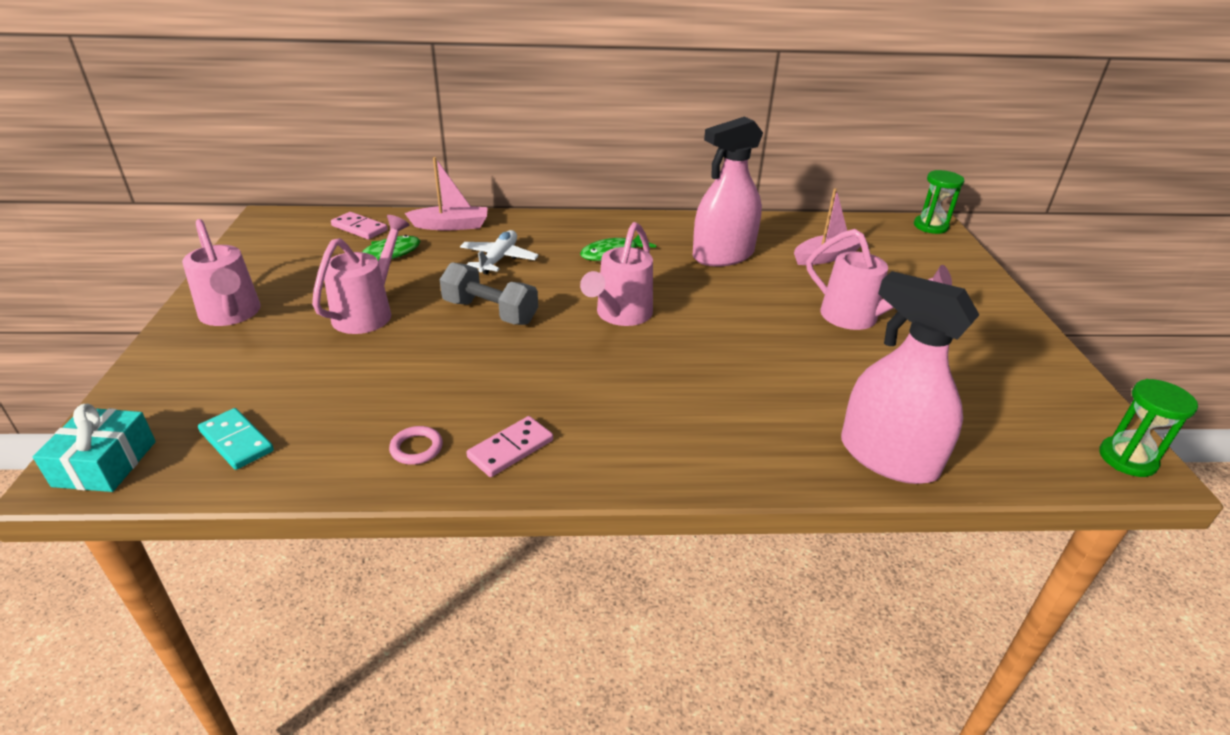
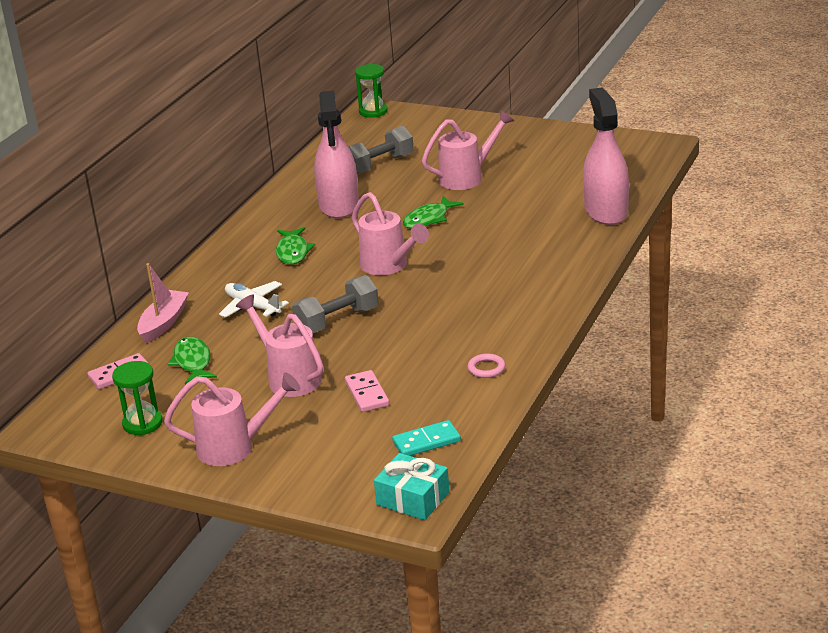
camera: 60 degrees left, 5 degrees down
(511, 449) = (512, 333): pink domino -> pink domino (367, 394)
(742, 315) = (429, 219): none -> green fish
(826, 256) = (379, 165): pink boat -> grey dumbbell
(888, 457) = (606, 211): pink spray bottle -> pink spray bottle turned 105 degrees clockwise
(1127, 459) = (653, 145): green hourglass -> green hourglass (142, 423)

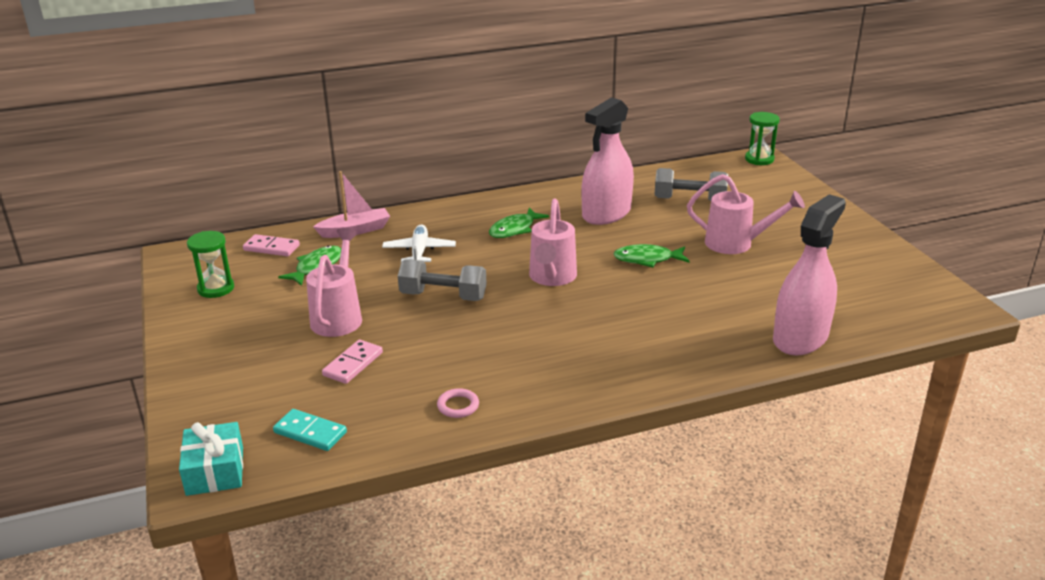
camera: 45 degrees right, 0 degrees up
(234, 447) = (217, 342): pink watering can -> none

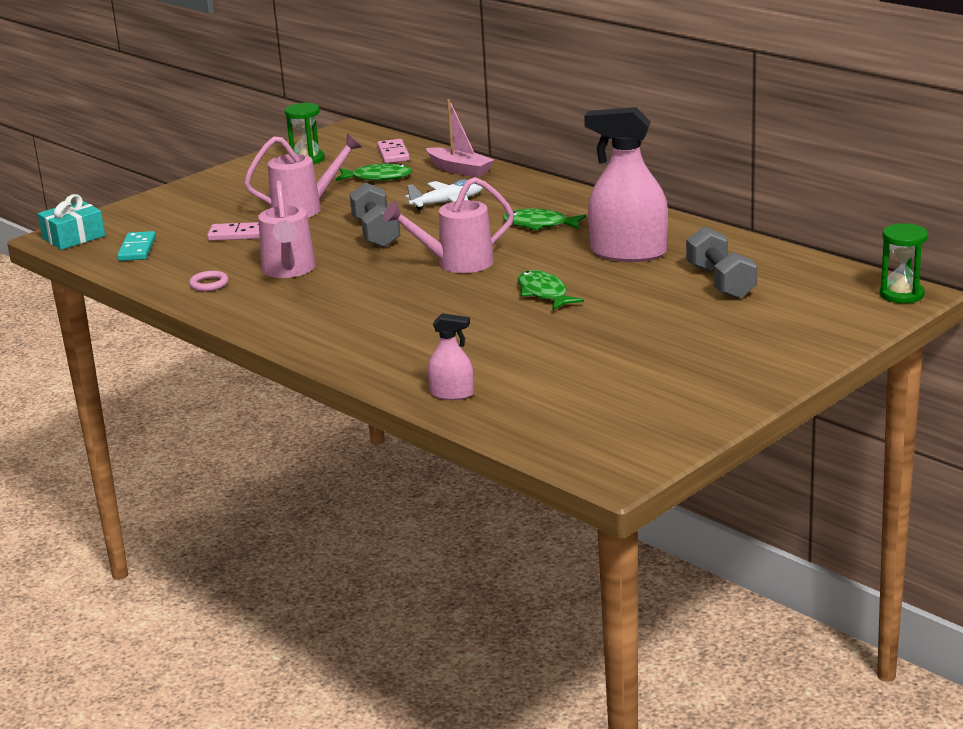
camera: 65 degrees right, 5 degrees down
(736, 244) = (634, 326): pink watering can -> pink watering can (289, 270)
(800, 338) = (452, 394): pink spray bottle -> pink spray bottle, size x0.49

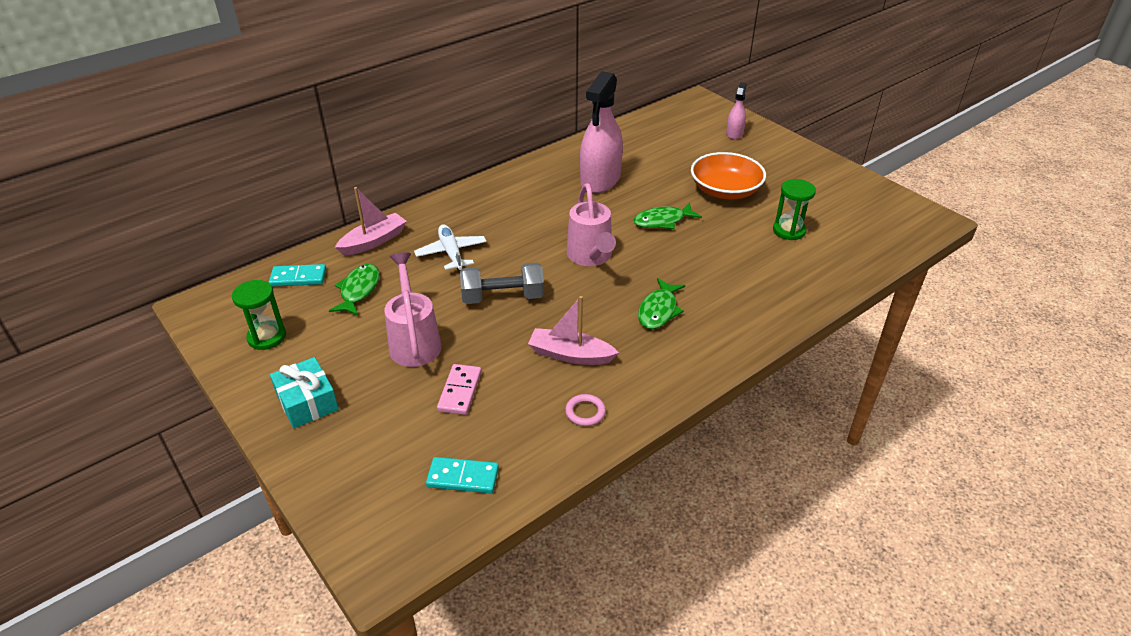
camera: 85 degrees left, 15 degrees up
(73, 237) = (393, 546): turquoise gift -> turquoise gift (307, 402)
(289, 270) = (570, 355): pink watering can -> pink boat
(393, 154) = (298, 277): pink domino -> turquoise domino
(452, 394) = (829, 274): pink spray bottle -> pink spray bottle (734, 133)
(539, 225) = (527, 211): green fish -> green fish (659, 310)
(634, 325) = (725, 190): none -> orange bowl
(720, 282) = (663, 152): grey dumbbell -> none
(901, 294) = (698, 101): green hourglass -> green hourglass (789, 230)

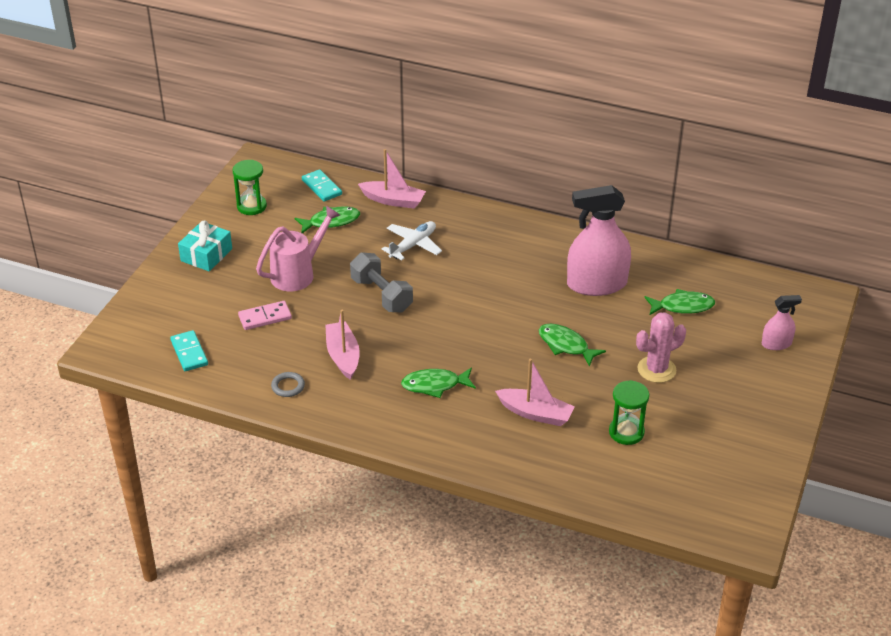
camera: 60 degrees right, 0 degrees up
(585, 412) = (288, 386): pink ring -> grey ring
(591, 257) = (474, 321): pink watering can -> none
(661, 153) = (682, 306): none -> green fish
(725, 190) = (656, 369): orange bowl -> pink cactus
(737, 267) = (535, 413): none -> pink boat

